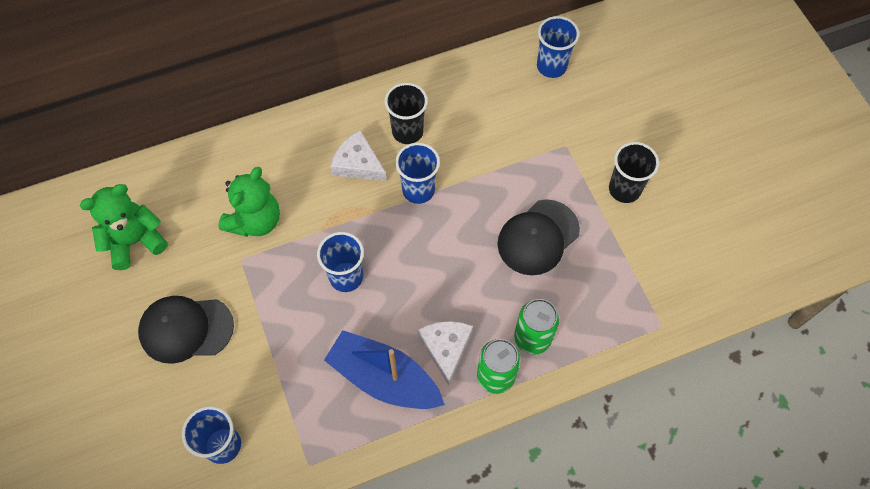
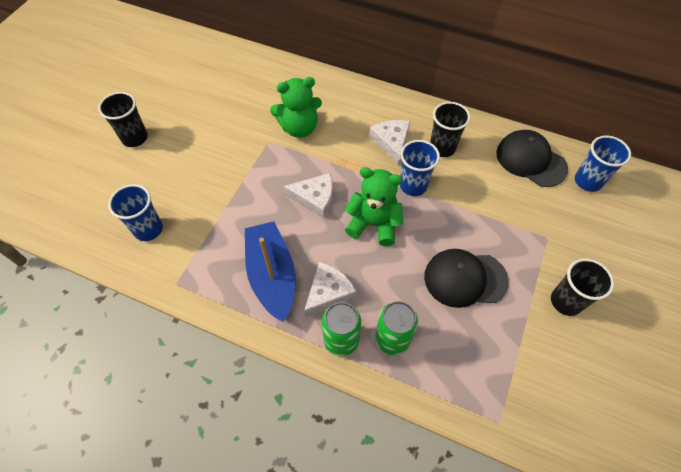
camera: 45 degrees right, 5 degrees down
(94, 375) = (135, 138): none -> black cup
(135, 241) = (228, 90): green teddy bear -> green teddy bear (374, 224)
(186, 329) = (201, 153): black cap -> black cap (530, 160)
(346, 277) = (315, 198): blue cup -> white cheese

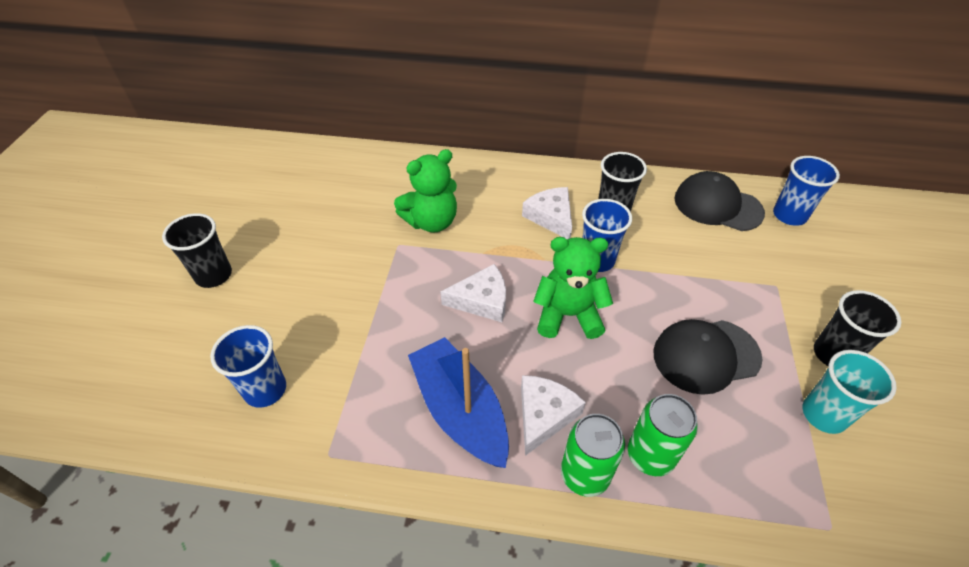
camera: 15 degrees left, 10 degrees down
(534, 343) = (823, 414): none -> turquoise cup

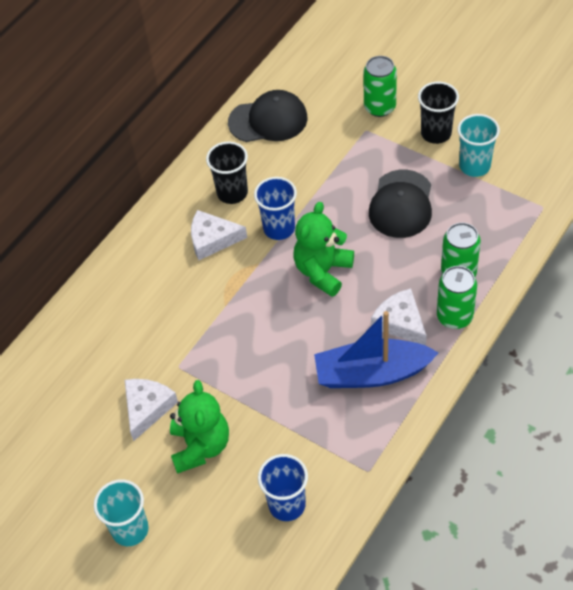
camera: 60 degrees left, 5 degrees up
(214, 275) = (130, 529): black cup -> turquoise cup
(431, 221) = (164, 331): green teddy bear -> green teddy bear (200, 446)
(482, 300) = (277, 324): white cheese -> white cheese (147, 408)
(717, 205) = (268, 120): black cap -> black cap turned 150 degrees counterclockwise
(789, 215) = (305, 82): blue cup -> none
(818, 287) = (379, 107): none -> green can

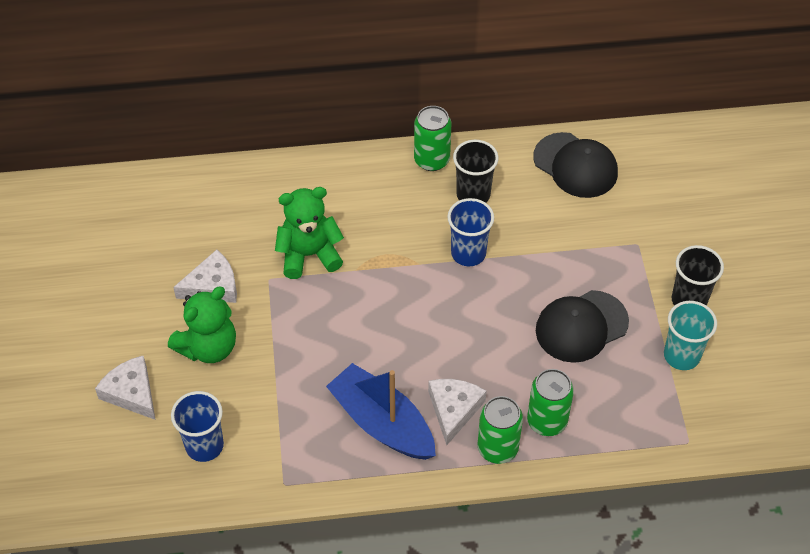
camera: 45 degrees right, 0 degrees up
(130, 529) = (97, 352): turquoise cup -> none
(212, 239) = (412, 214): white cheese -> white cheese (131, 392)
(323, 271) = (453, 316): green teddy bear -> green teddy bear (309, 255)
(379, 107) = (674, 237): green can -> green can (431, 160)

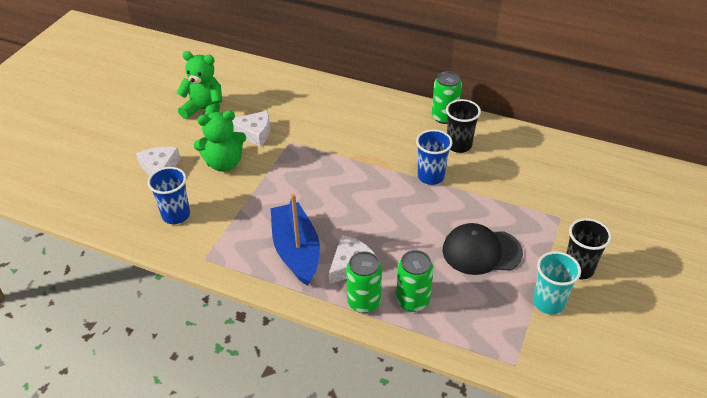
camera: 30 degrees right, 10 degrees down
(309, 255) = (325, 138): green teddy bear -> green teddy bear (205, 110)
(575, 165) = (544, 154): black cap -> none

